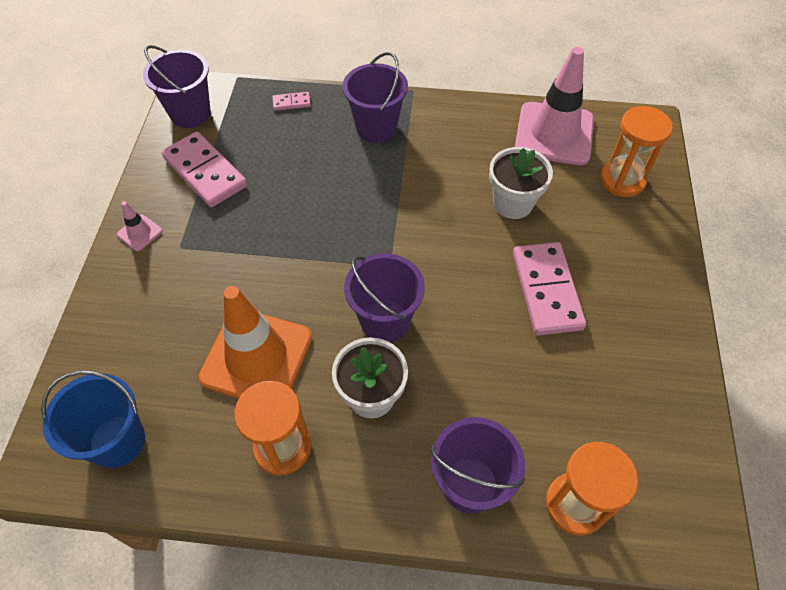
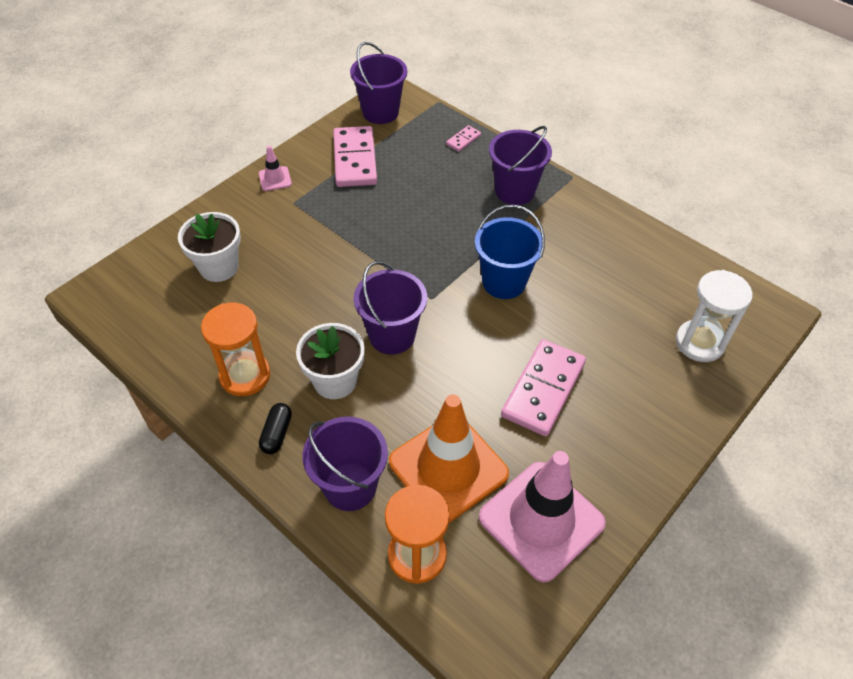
camera: 35 degrees right, 5 degrees down
(117, 441) = (148, 306): blue bucket -> blue bucket (504, 282)
(257, 357) = (279, 306): orange traffic cone -> orange traffic cone (448, 468)
(291, 103) = (463, 140): pink domino -> pink domino turned 75 degrees counterclockwise
(362, 482) = (277, 433): none -> black capsule
(513, 203) = (578, 308): white flower pot -> white flower pot (219, 267)
(554, 134) = (669, 272): pink traffic cone -> pink traffic cone (541, 520)
(622, 180) = (699, 343): orange hourglass -> white hourglass

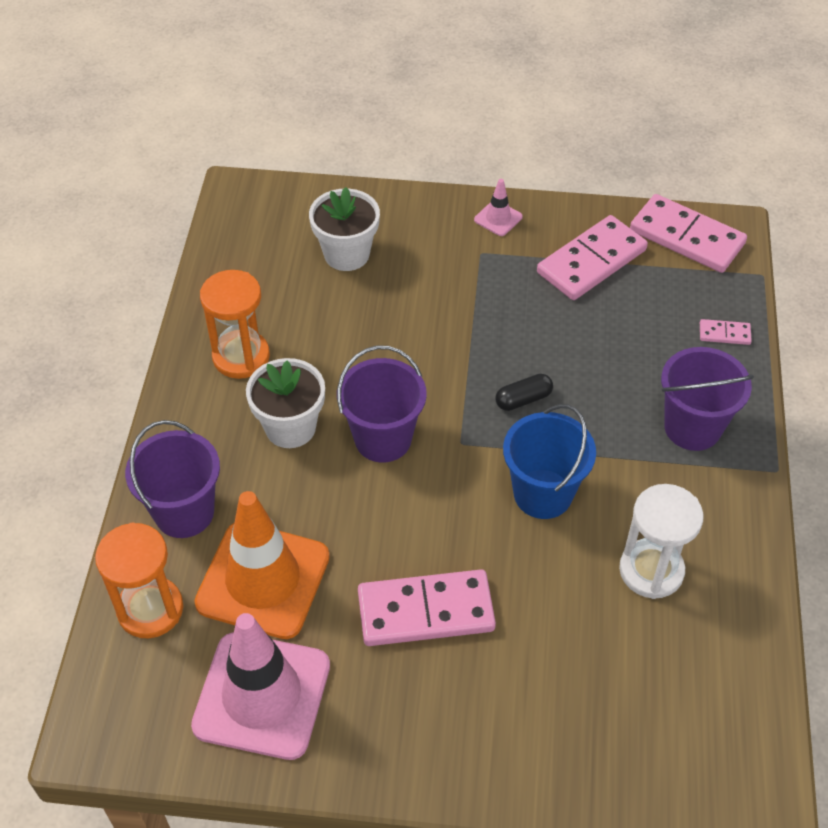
camera: 55 degrees right, 0 degrees up
(277, 433) = (198, 421): black capsule -> black capsule (523, 399)
(380, 112) = (687, 237): purple bucket -> pink domino
(699, 343) = (629, 739): white hourglass -> white hourglass (651, 570)

